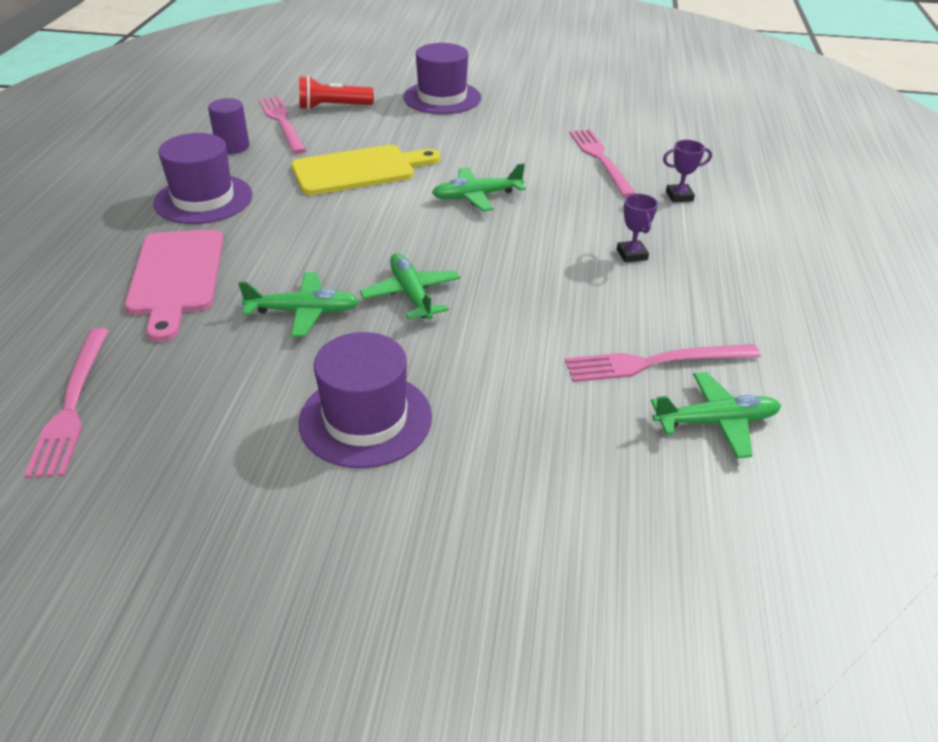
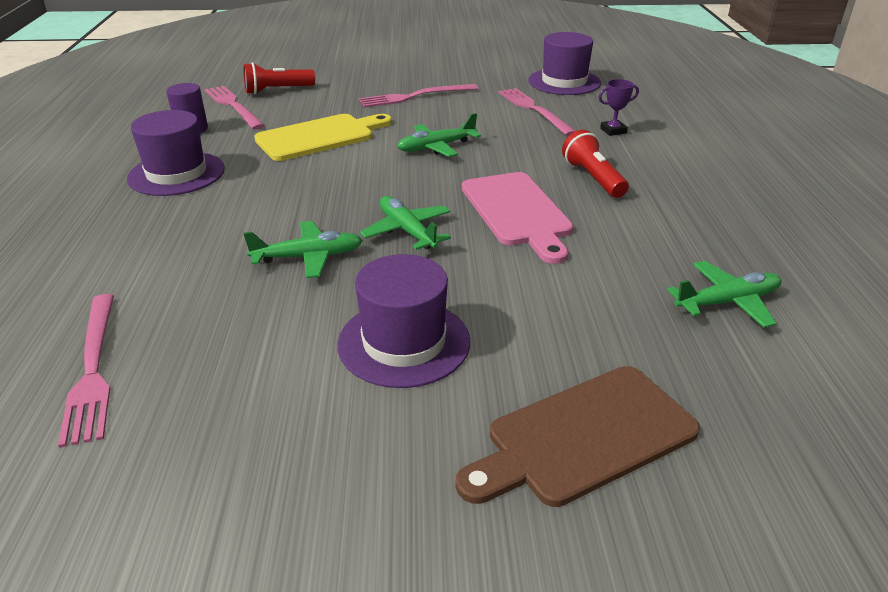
camera: 10 degrees left, 5 degrees down
(176, 277) = (170, 241): pink cutting board -> pink cutting board (517, 212)
(442, 98) = (375, 75): purple hat -> purple hat (564, 82)
(504, 546) = (584, 437): none -> brown cutting board
(632, 254) = (593, 178): purple trophy -> red flashlight
(655, 363) = (652, 261): pink fork -> pink fork (414, 96)

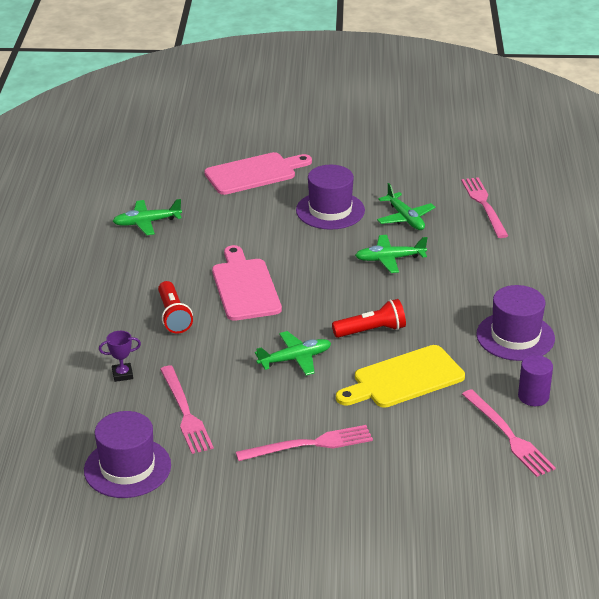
camera: 175 degrees left, 0 degrees up
(277, 90) = (469, 466): red flashlight -> red flashlight (371, 330)
(407, 231) = (325, 275): green plane -> green plane (405, 218)
(584, 437) = (254, 173): brown cutting board -> pink cutting board

